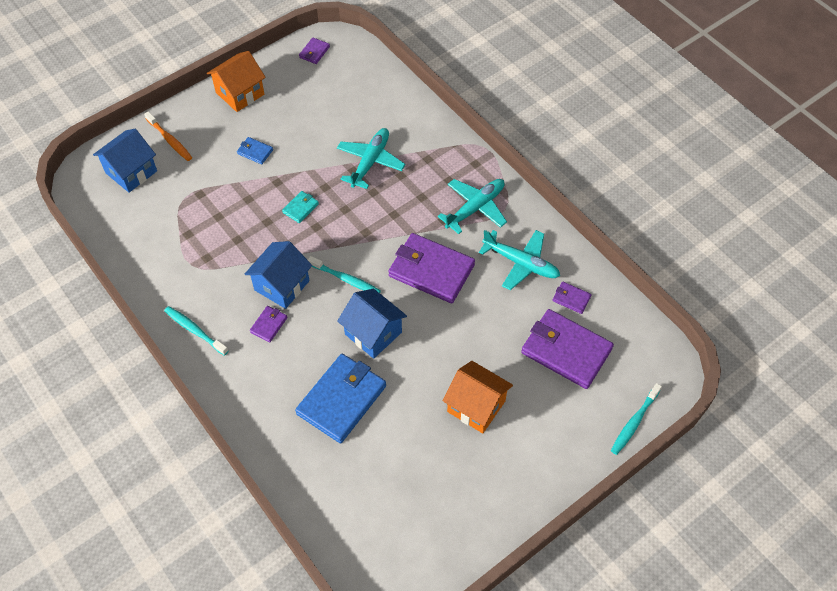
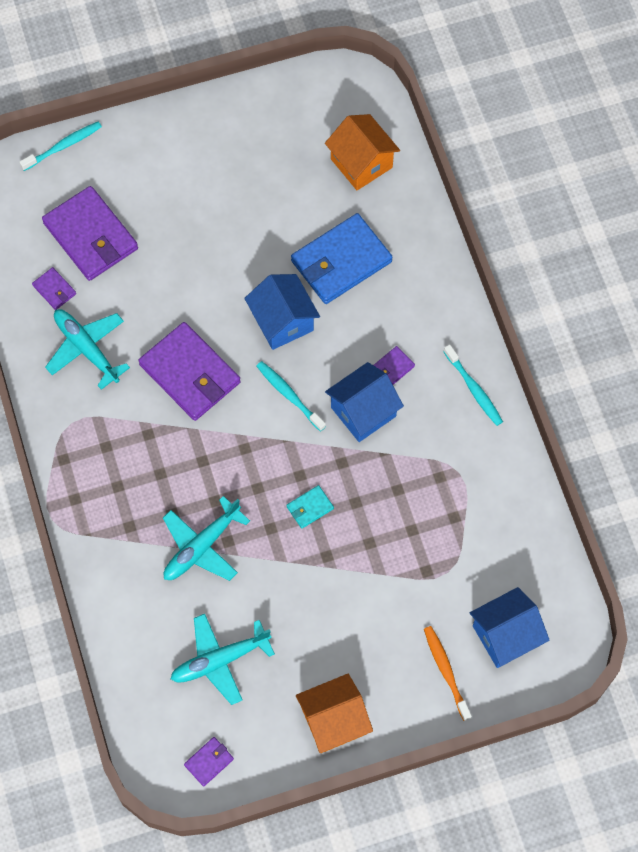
camera: 160 degrees left, 10 degrees up
(255, 152) = (341, 613): blue wallet -> none
(475, 208) = (104, 436): turquoise plane -> turquoise plane (220, 660)
(476, 406) = (209, 211): orange house -> orange house (361, 163)

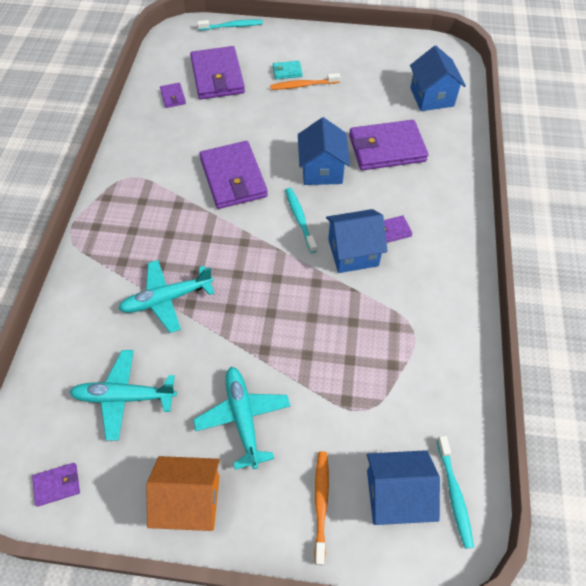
camera: 25 degrees right, 10 degrees down
(87, 349) = (171, 137): turquoise plane -> turquoise plane (243, 418)
(202, 207) = (303, 85): none -> orange toothbrush
(310, 508) = (271, 306): turquoise wallet -> turquoise wallet (287, 71)
(341, 261) = (386, 148): blue wallet -> purple wallet
(361, 163) = (432, 97): orange house -> blue house
(474, 389) = (455, 271): turquoise toothbrush -> turquoise toothbrush (454, 494)

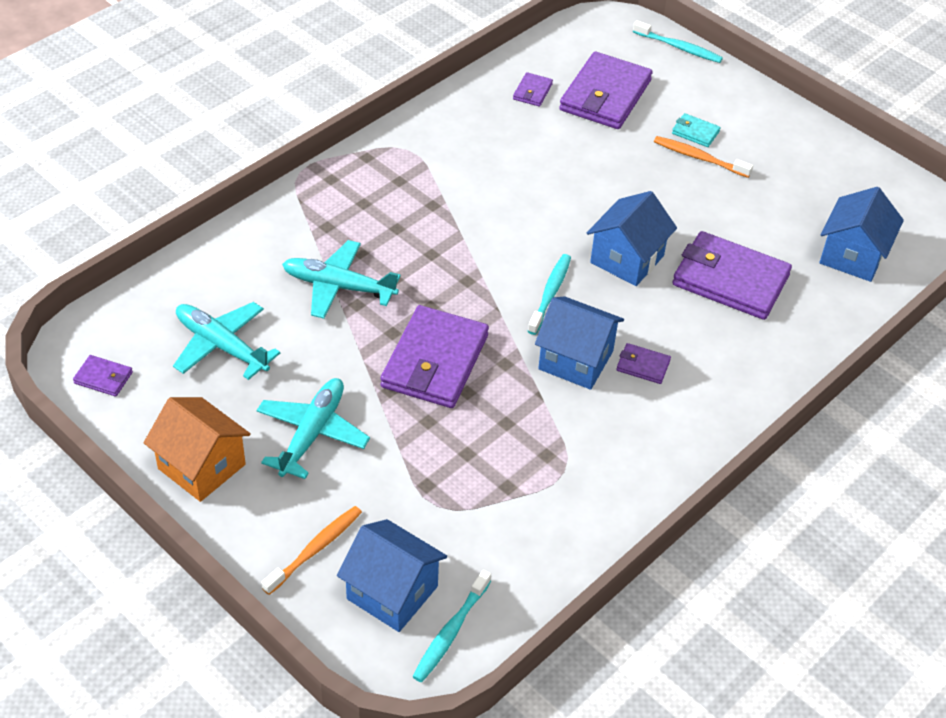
camera: 35 degrees right, 10 degrees down
(233, 178) = (518, 212): purple wallet -> purple wallet (435, 361)

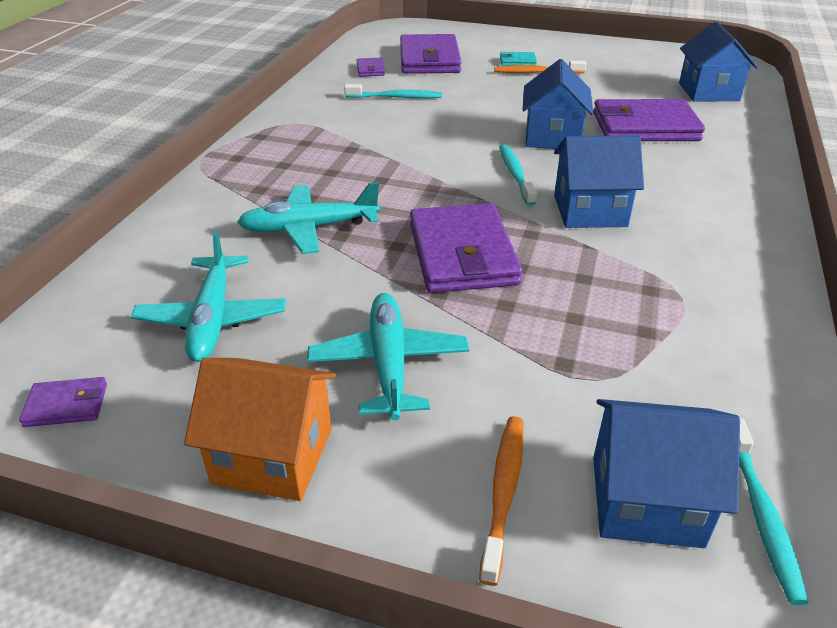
camera: 25 degrees left, 10 degrees down
(222, 346) = (212, 318): turquoise plane -> turquoise plane turned 105 degrees counterclockwise
(643, 365) = (649, 196): purple wallet -> none
(679, 47) = (455, 28): turquoise toothbrush -> turquoise toothbrush (396, 97)

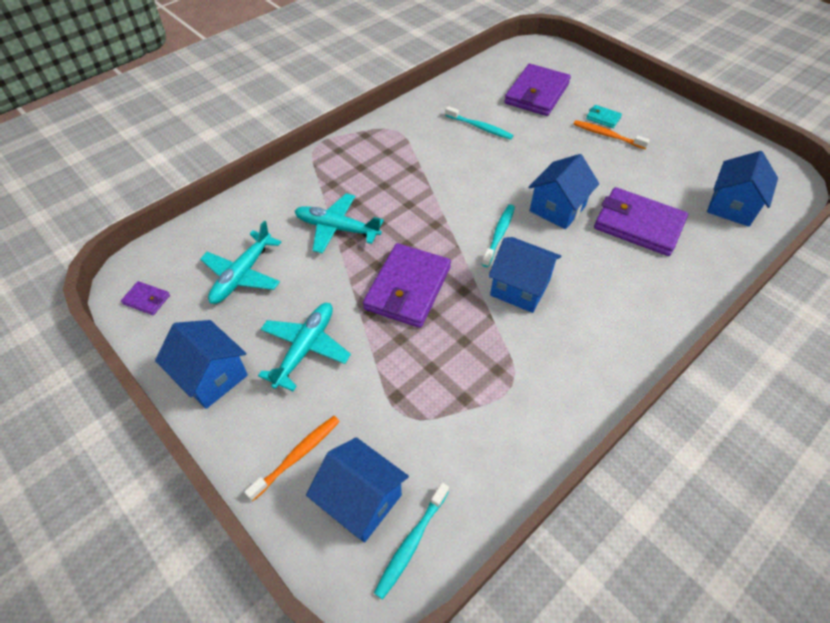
camera: 30 degrees right, 15 degrees up
(273, 456) = (212, 377): orange house -> blue house
(370, 70) = (485, 91): purple wallet -> none

